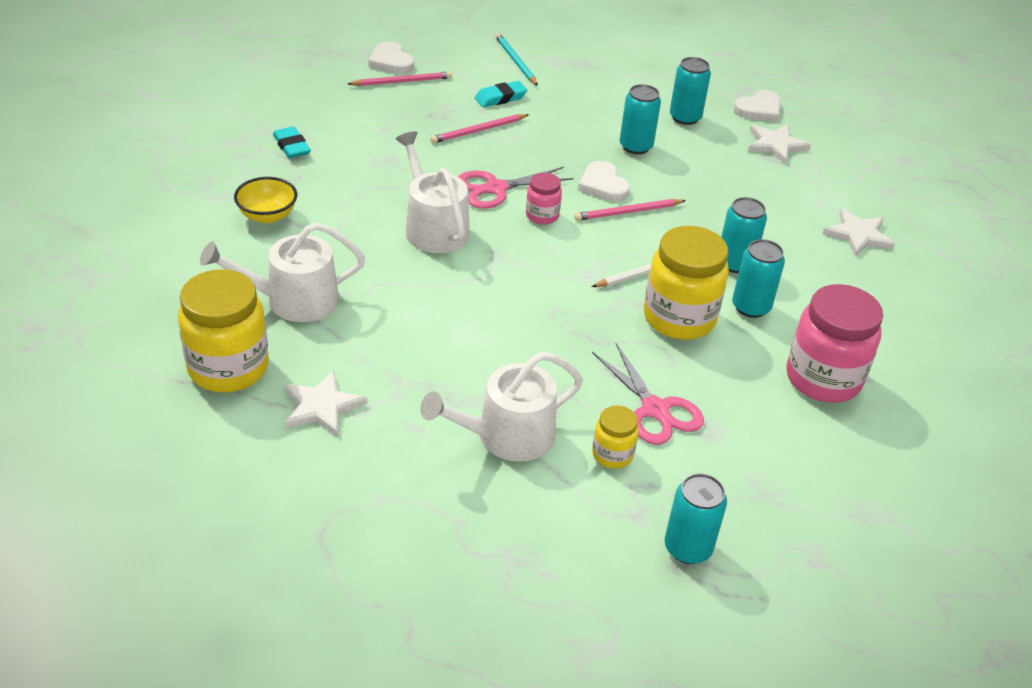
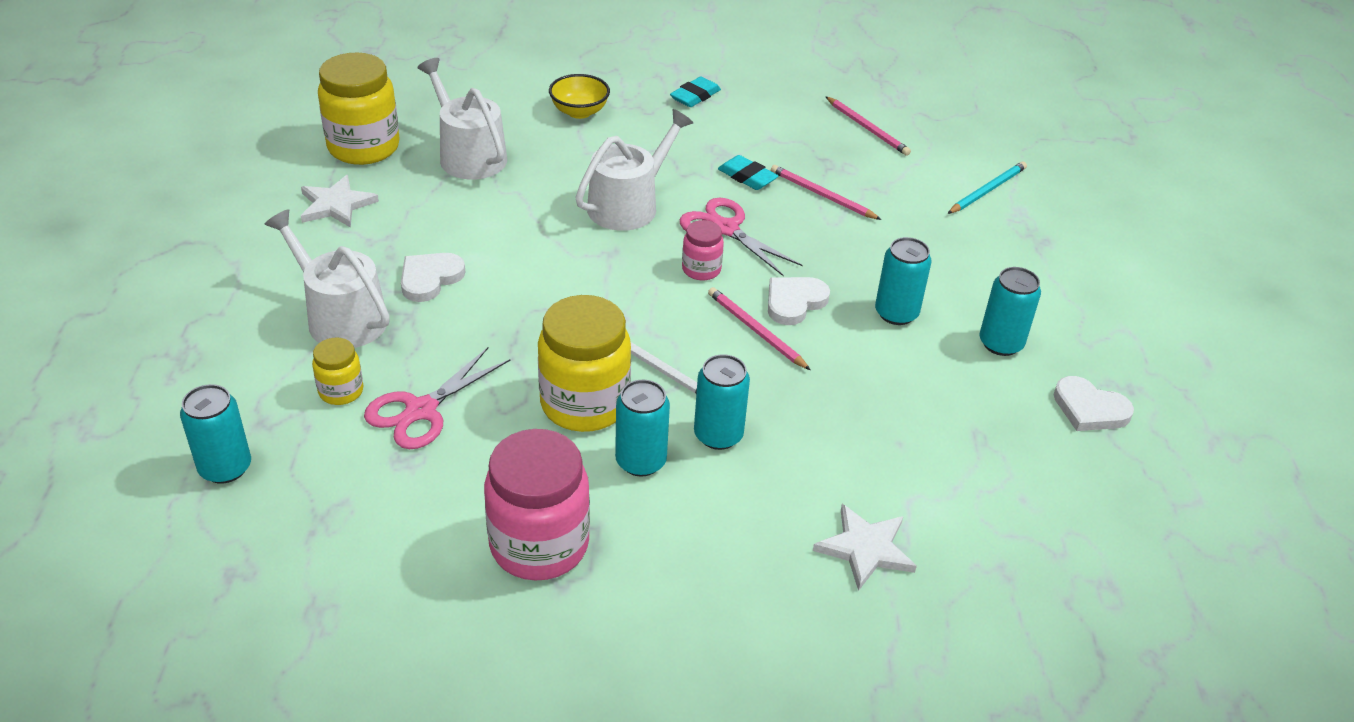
camera: 70 degrees right, 0 degrees up
(391, 61) = (898, 113): white heart -> white heart (430, 278)
(500, 98) = (900, 196): turquoise eraser -> turquoise eraser (747, 177)
(775, 145) = (1014, 437): white star -> none

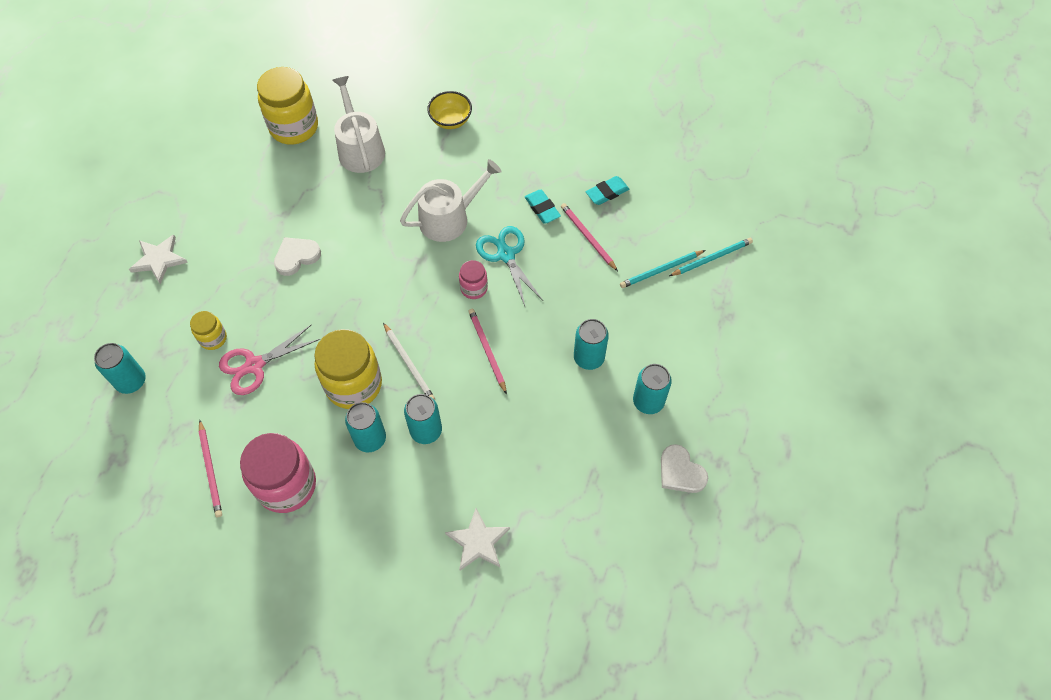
camera: 20 degrees right, 20 degrees up
(336, 205) = (259, 178): white star -> white star (159, 260)
(340, 317) = (232, 277): white watering can -> none
(695, 96) = (539, 120): turquoise eraser -> turquoise eraser (607, 193)
(725, 229) = (506, 255): pink scissors -> turquoise scissors
(794, 302) = (524, 332): white heart -> none
(867, 128) = (652, 178): pink pencil -> pink pencil (210, 470)
(933, 212) = (661, 270): none -> turquoise pencil

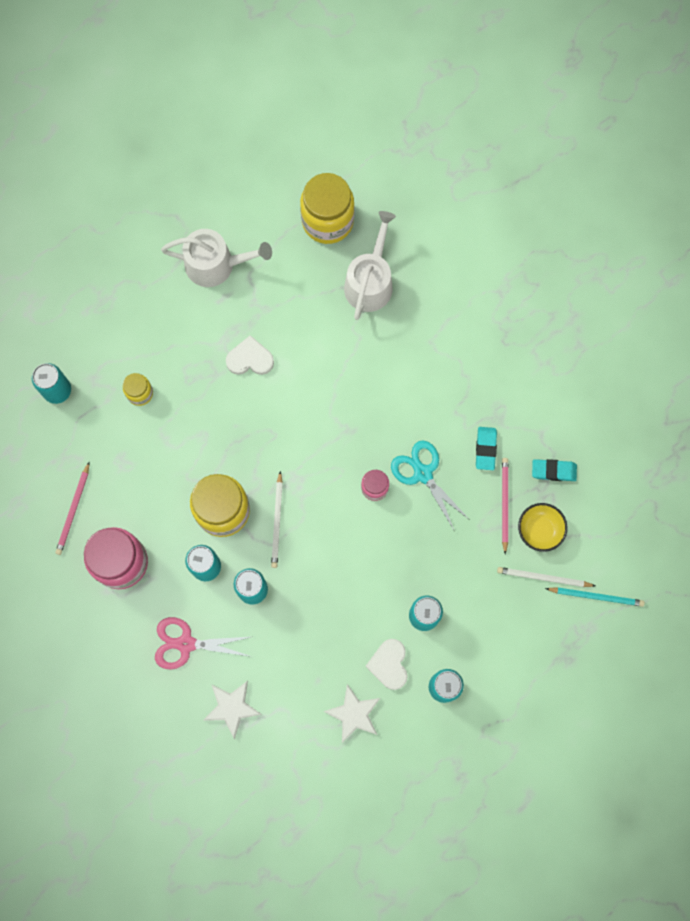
camera: 35 degrees right, 15 degrees up
(159, 260) = (139, 287): white star -> white star (354, 714)
(255, 365) = (157, 440): pink scissors -> pink scissors (186, 644)
(449, 218) = (400, 405): white watering can -> white watering can (216, 264)
(450, 120) = (469, 303): yellow bowl -> yellow bowl (539, 530)
(487, 350) = (347, 552): pink pencil -> none
(506, 255) = (423, 474): turquoise scissors -> turquoise scissors turned 45 degrees counterclockwise
(661, 270) = (543, 578): turquoise pencil -> white pencil
(680, 472) = (424, 762): white heart -> white heart (389, 664)

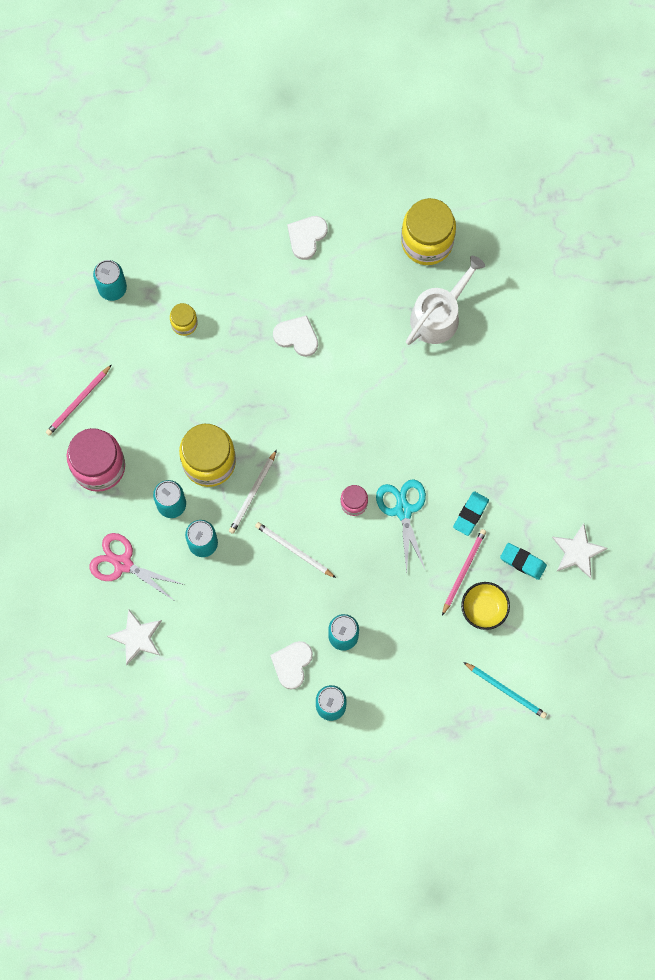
camera: 25 degrees right, 0 degrees up
(216, 264) = (306, 237): white watering can -> white heart
(354, 714) = (240, 692): white star -> white star (577, 552)
(543, 578) = (466, 652): white pencil -> white pencil (294, 550)

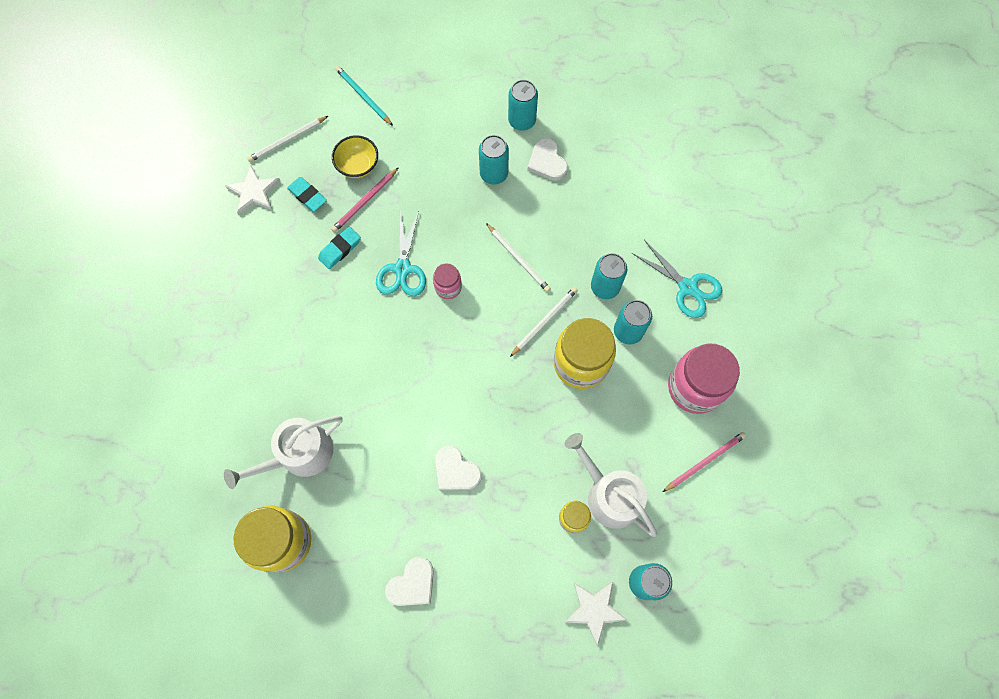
camera: 165 degrees left, 5 degrees down
(123, 564) = (687, 287): pink scissors -> turquoise scissors
(137, 637) = (686, 218): white star -> white star (594, 610)
(157, 351) = (609, 494): none -> white watering can
(292, 664) = (547, 162): white heart -> white heart turned 120 degrees clockwise
(566, 618) = (287, 140): none -> white pencil

